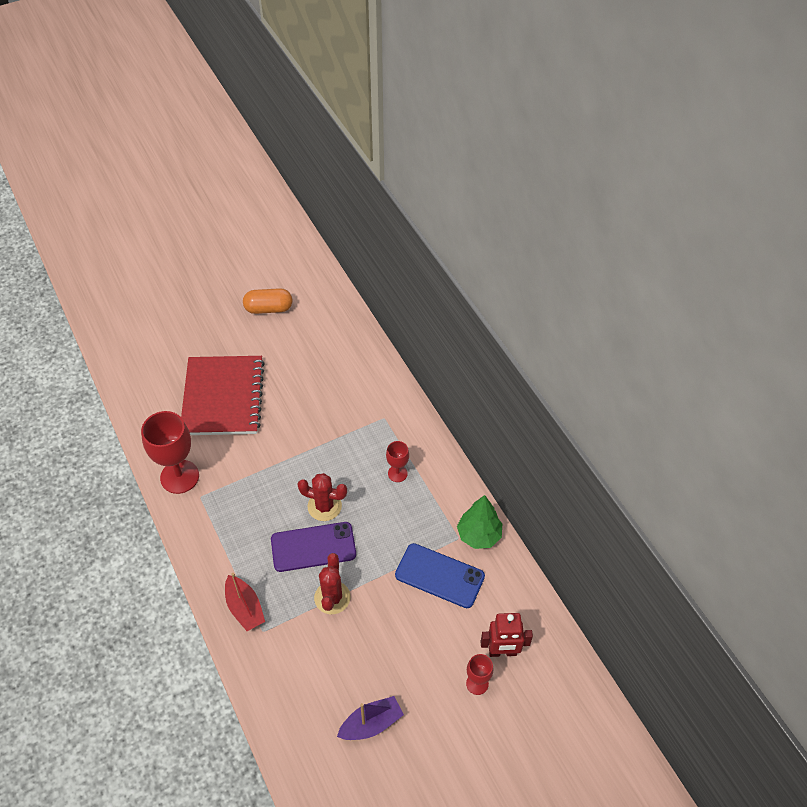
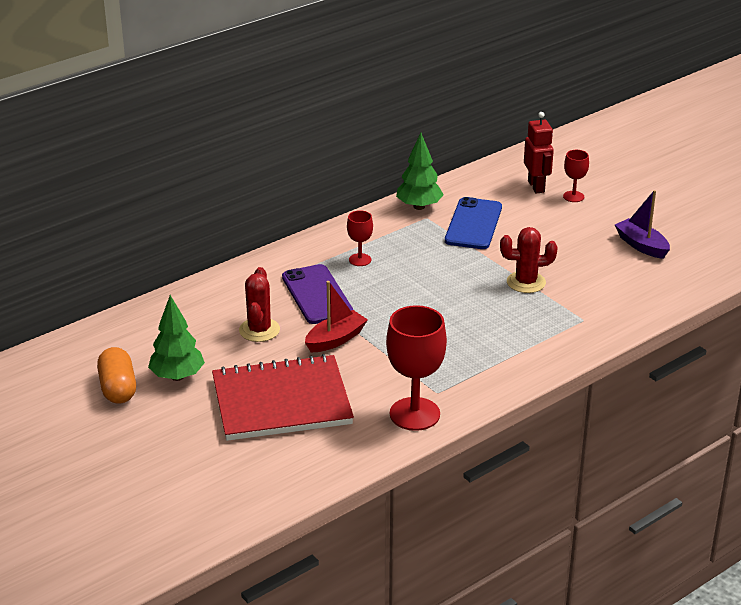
camera: 100 degrees left, 20 degrees down
(244, 608) = (564, 335): red boat -> red boat (335, 339)
(271, 341) = (177, 376): none -> green tree
(313, 547) = (472, 302): purple phone -> purple phone (317, 295)
(324, 506) = (418, 301): red cactus -> red cactus (259, 330)

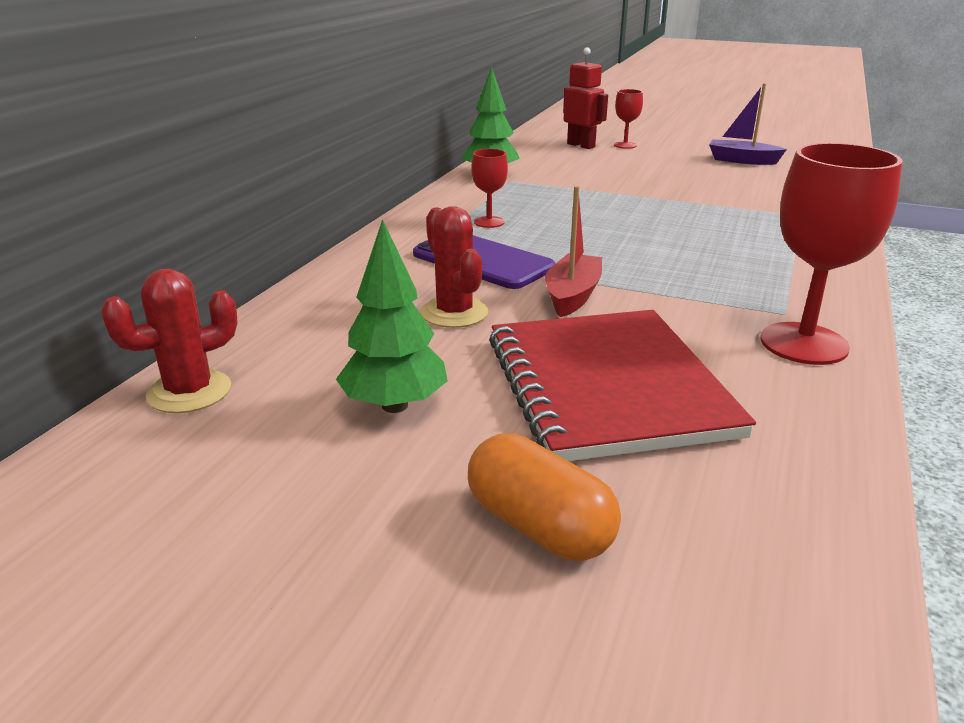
camera: 30 degrees left, 5 degrees down
(118, 388) = (300, 459): orange capsule -> orange capsule (539, 526)
(281, 401) = (607, 386): red notebook -> red notebook turned 60 degrees counterclockwise
(473, 224) = (566, 176): blue phone -> none
(526, 282) = (693, 202): red cactus -> red cactus (189, 392)

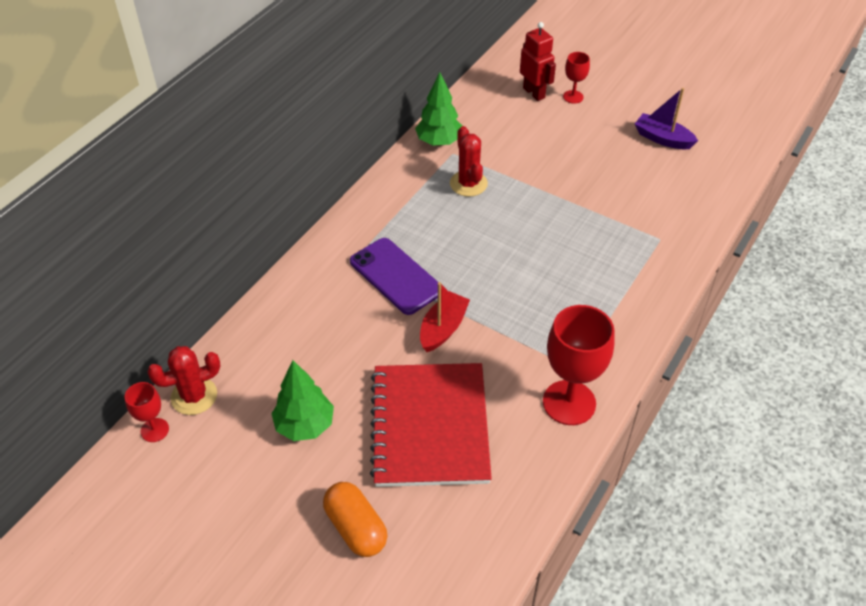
camera: 10 degrees right, 20 degrees up
(454, 313) = (360, 338): red cactus -> red cactus (468, 184)
(489, 222) = (416, 221): red goblet -> red goblet (154, 430)

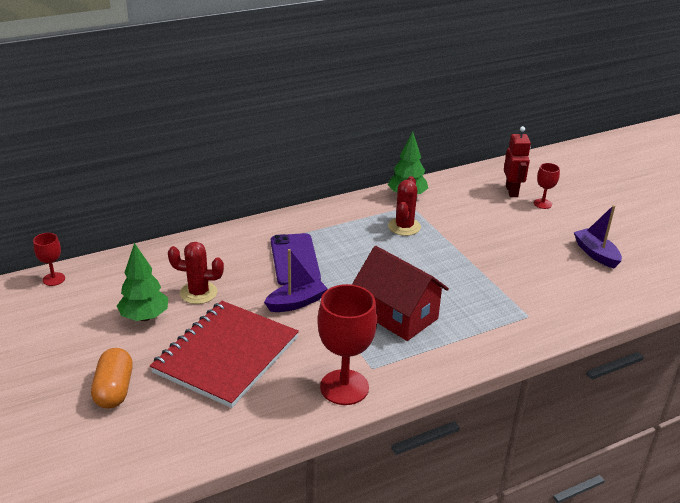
camera: 30 degrees right, 15 degrees down
(194, 396) = (95, 271): red cactus -> red cactus (198, 293)
(443, 328) = (296, 302): red boat -> purple boat
(549, 295) = (398, 315): none -> red house

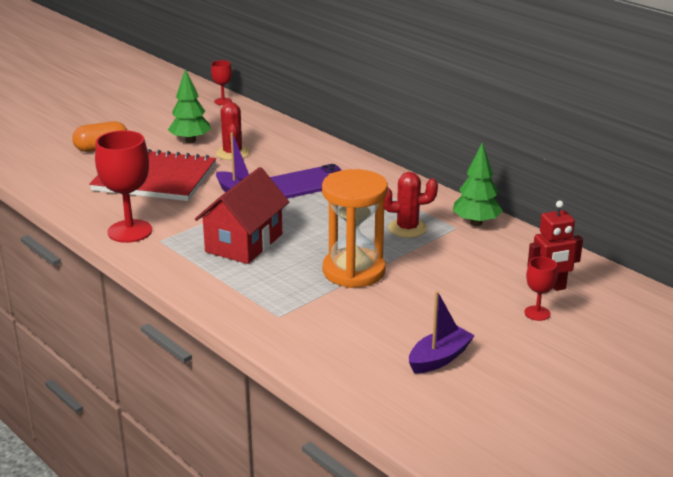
camera: 75 degrees right, 5 degrees down
(466, 265) = (354, 271): none -> orange hourglass

